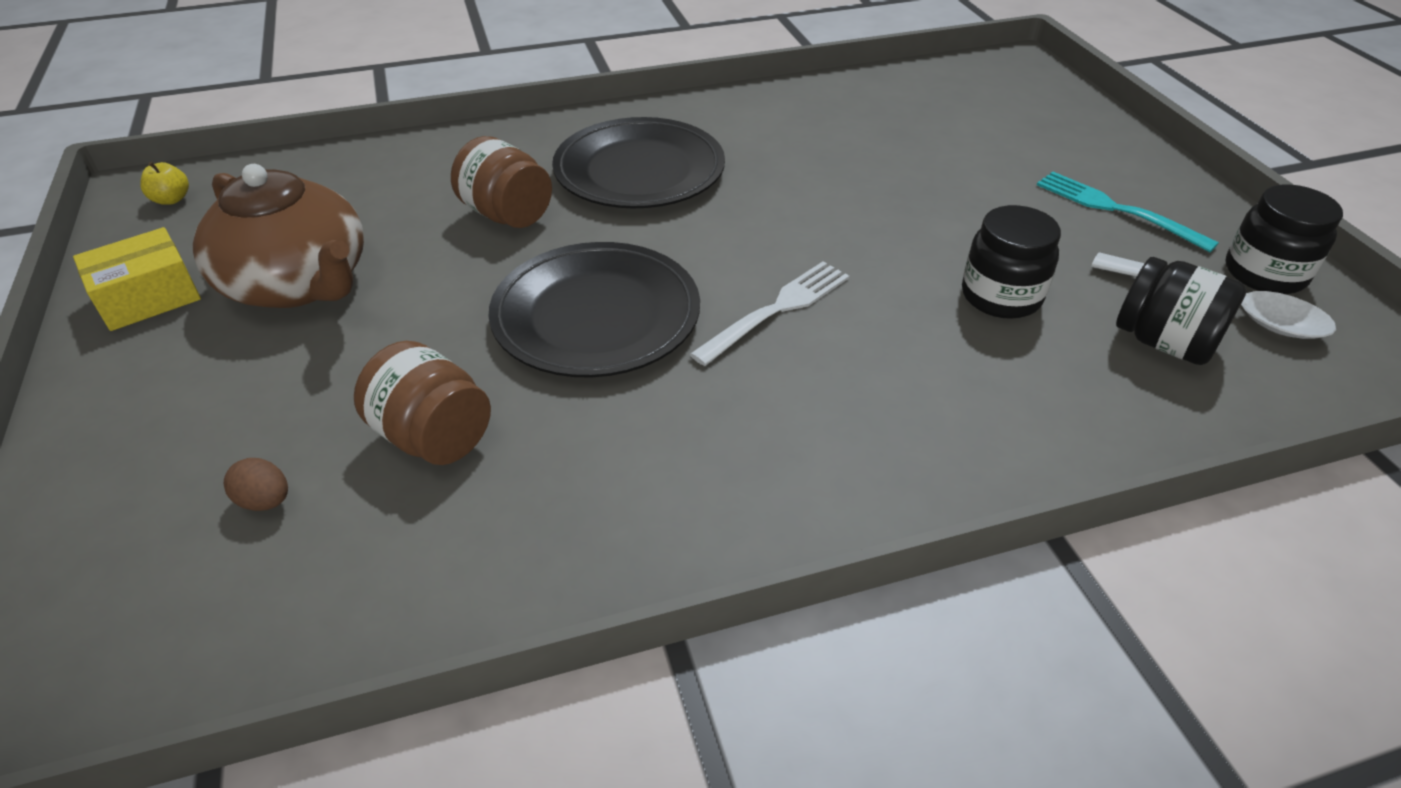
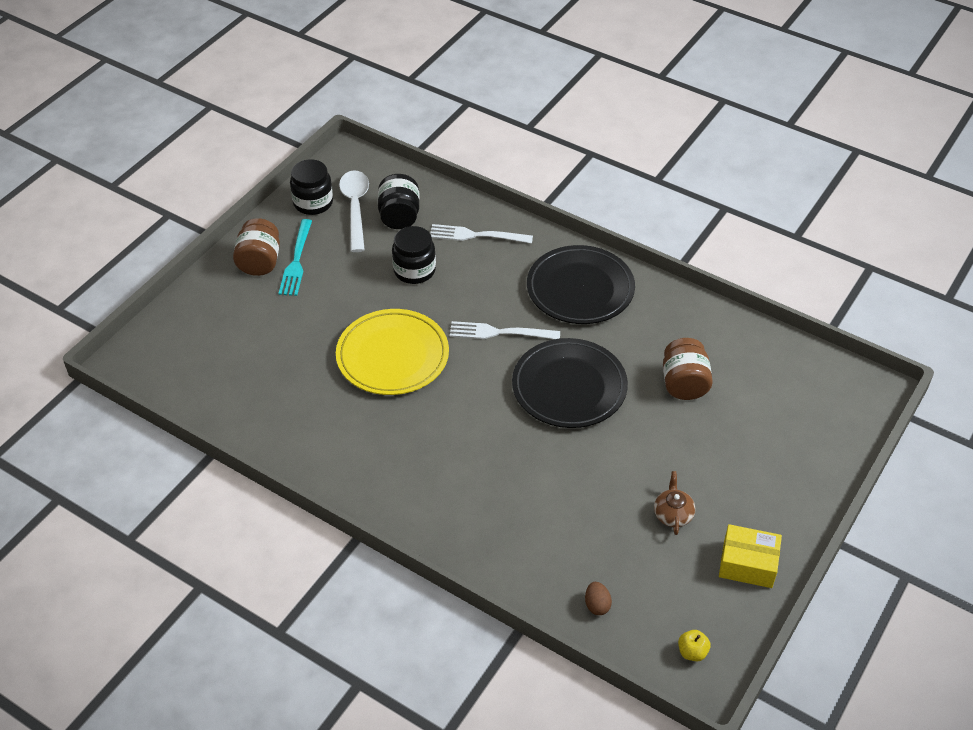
camera: 130 degrees left, 5 degrees up
(265, 501) = (761, 404): brown egg -> brown egg (597, 605)
(298, 283) = (673, 514): brown teapot -> brown teapot, size x0.43
(507, 214) = (537, 480): brown jar -> brown jar (260, 262)
(639, 171) = (439, 456): black plate -> black plate (580, 289)
(839, 206) = (392, 356): none -> yellow plate
(1039, 403) = (476, 235): none -> white fork

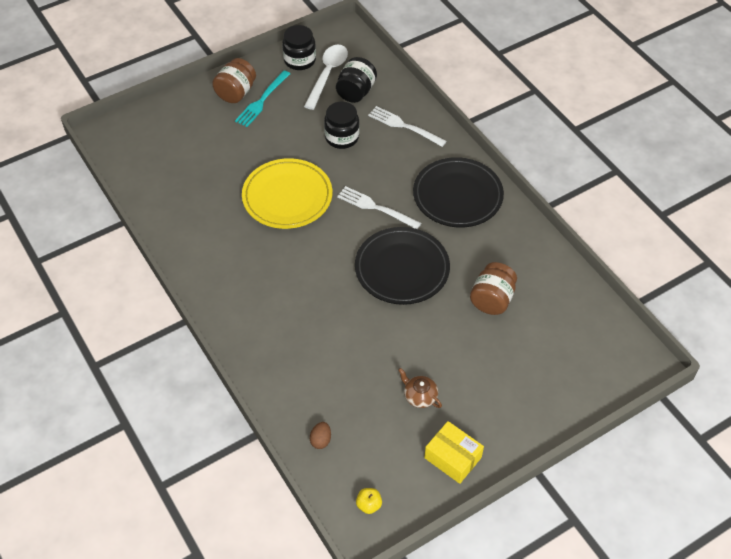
camera: 25 degrees right, 5 degrees up
(673, 514) = (419, 396): brown teapot -> brown teapot turned 75 degrees counterclockwise

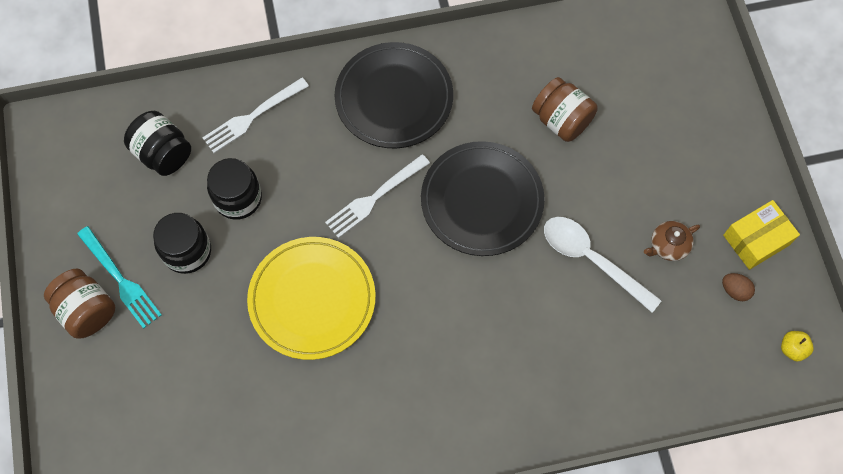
camera: 70 degrees left, 15 degrees up
(299, 60) = (66, 205): black jar -> black jar (187, 251)
(321, 440) = (695, 374): brown egg -> brown egg (734, 290)
(327, 74) = (113, 178): white spoon -> white spoon (591, 259)

